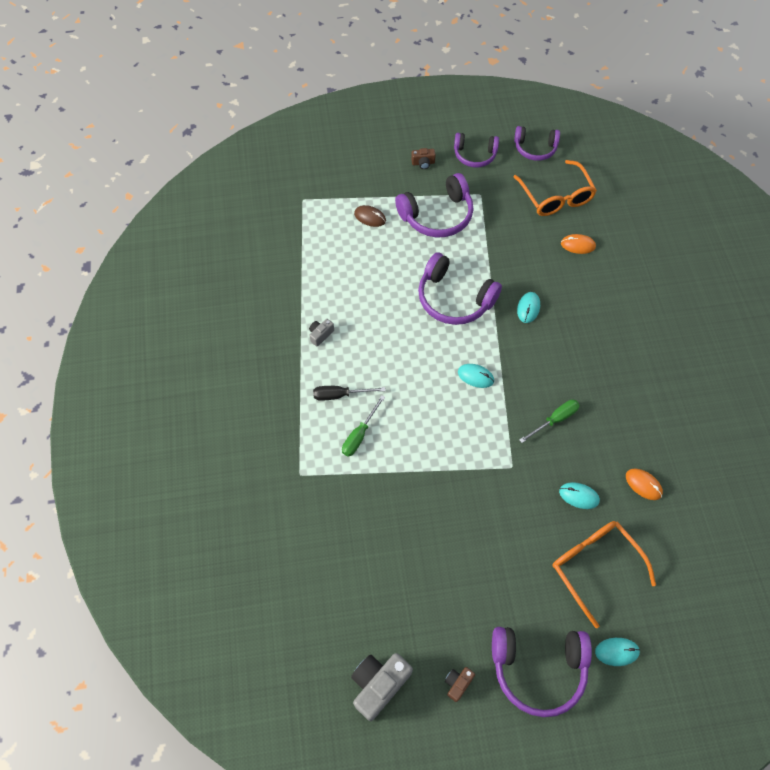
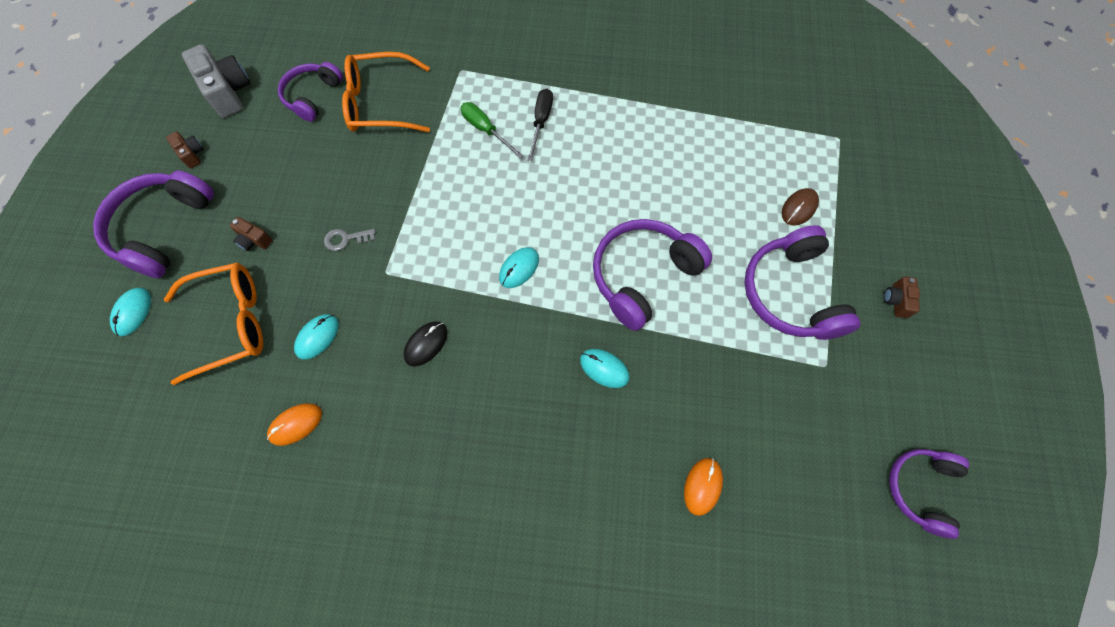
camera: 105 degrees right, 5 degrees up
(320, 335) = (626, 119): grey camera -> none
(474, 155) = (910, 382): purple headphones -> purple headphones (313, 96)
(494, 507) = (346, 239): none -> grey key
(521, 581) = (254, 240): none -> brown camera
(554, 420) = (426, 344): green screwdriver -> black mouse
(556, 197) = (808, 486): orange glasses -> orange glasses (380, 103)

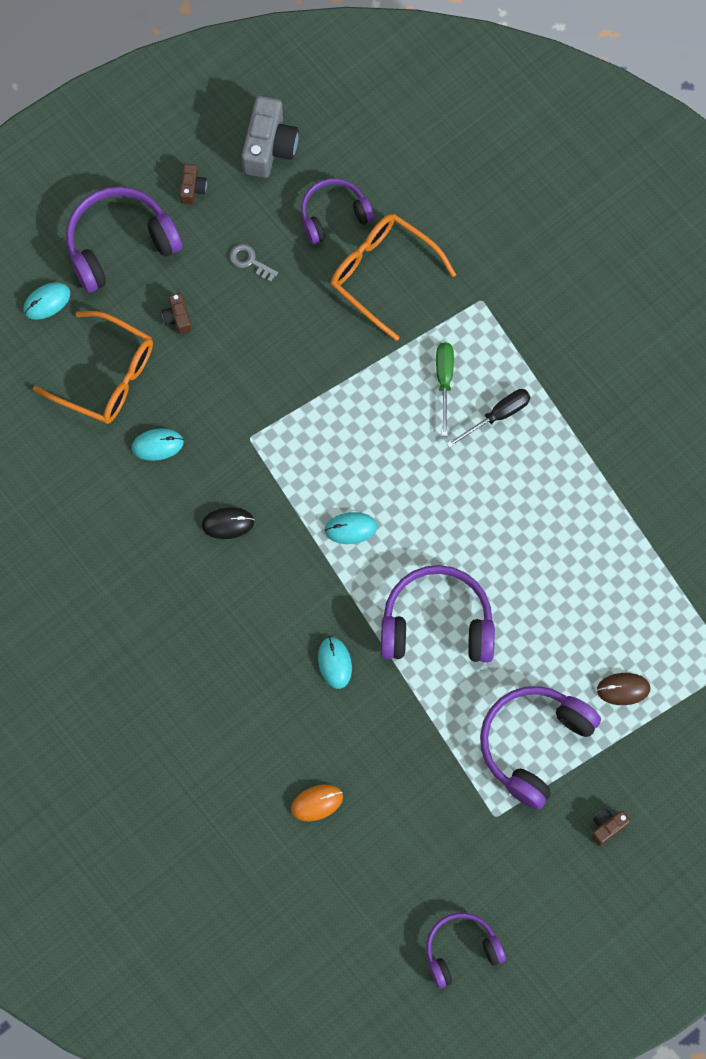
camera: 45 degrees right, 5 degrees up
(295, 424) = (90, 498): orange mouse -> none
(346, 239) = (245, 381): grey key -> grey key (250, 261)

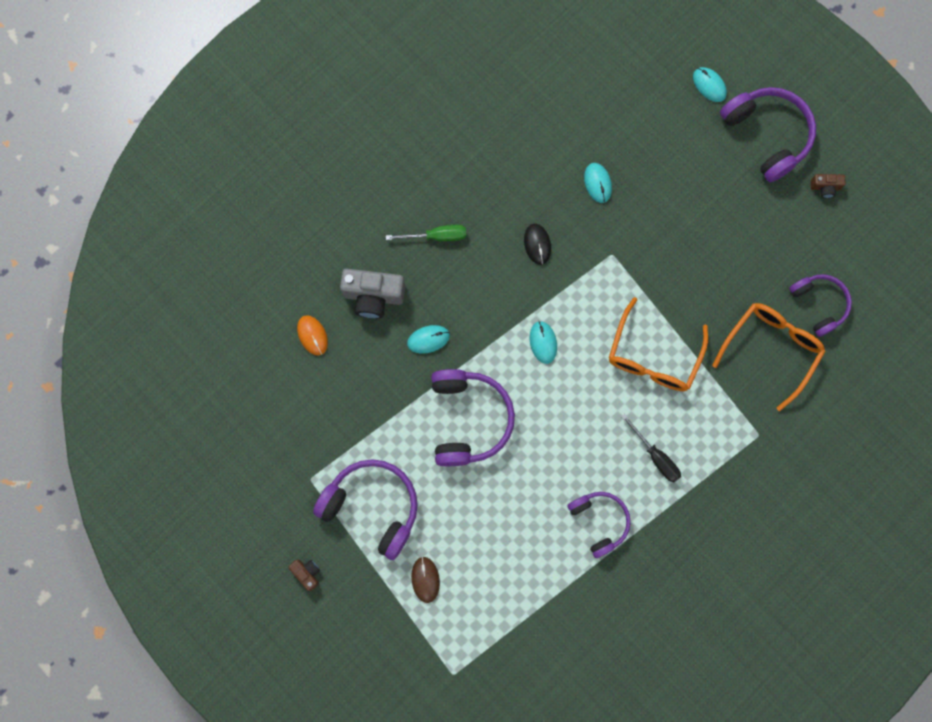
camera: 85 degrees right, 5 degrees up
(106, 376) = (651, 137): orange glasses -> orange glasses (653, 356)
(177, 318) = (709, 187): brown camera -> none
(250, 261) = (767, 240): grey key -> none
(269, 147) = (872, 246): grey camera -> grey camera (373, 296)
(444, 381) = (681, 409): green screwdriver -> green screwdriver (436, 236)
(461, 950) = (200, 459): purple headphones -> purple headphones (599, 521)

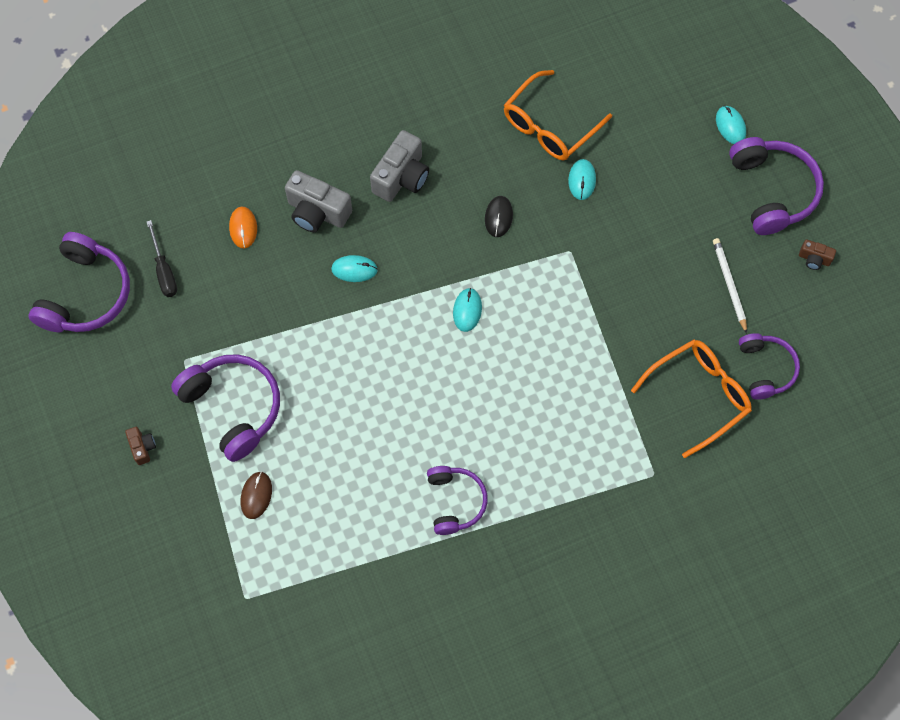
camera: 20 degrees right, 10 degrees down
(436, 236) = (401, 177): green screwdriver -> grey camera
(468, 419) = (362, 357): purple headphones -> purple headphones (85, 294)
(653, 356) = (574, 361): orange glasses -> orange glasses (549, 126)
(655, 456) = (538, 458): black screwdriver -> black screwdriver (164, 270)
(761, 237) = (729, 285): none -> white pencil

